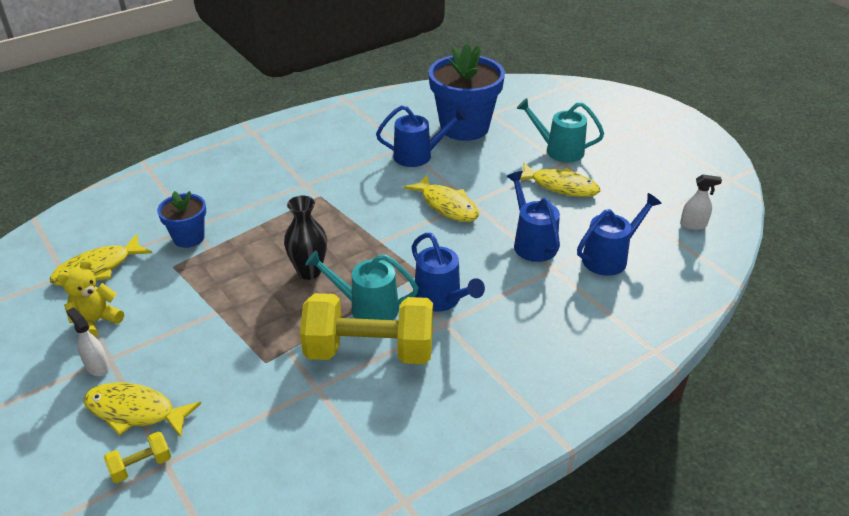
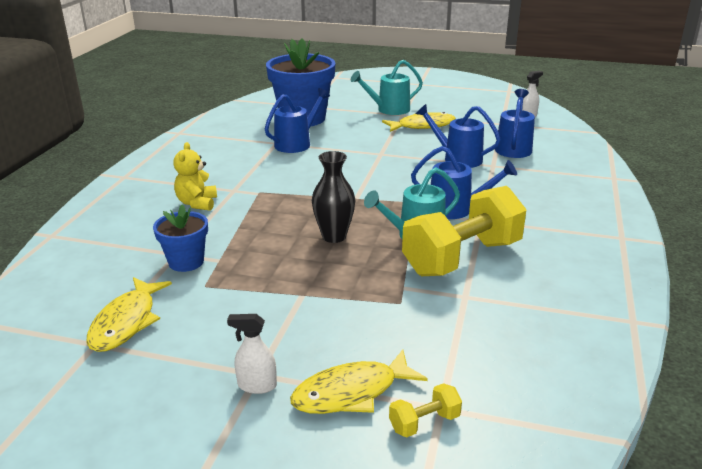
camera: 40 degrees left, 10 degrees down
(96, 322) = (196, 357): yellow teddy bear -> yellow teddy bear (197, 203)
(141, 466) = (424, 422): yellow dumbbell -> yellow dumbbell turned 45 degrees clockwise
(447, 205) = (367, 161): yellow fish -> none

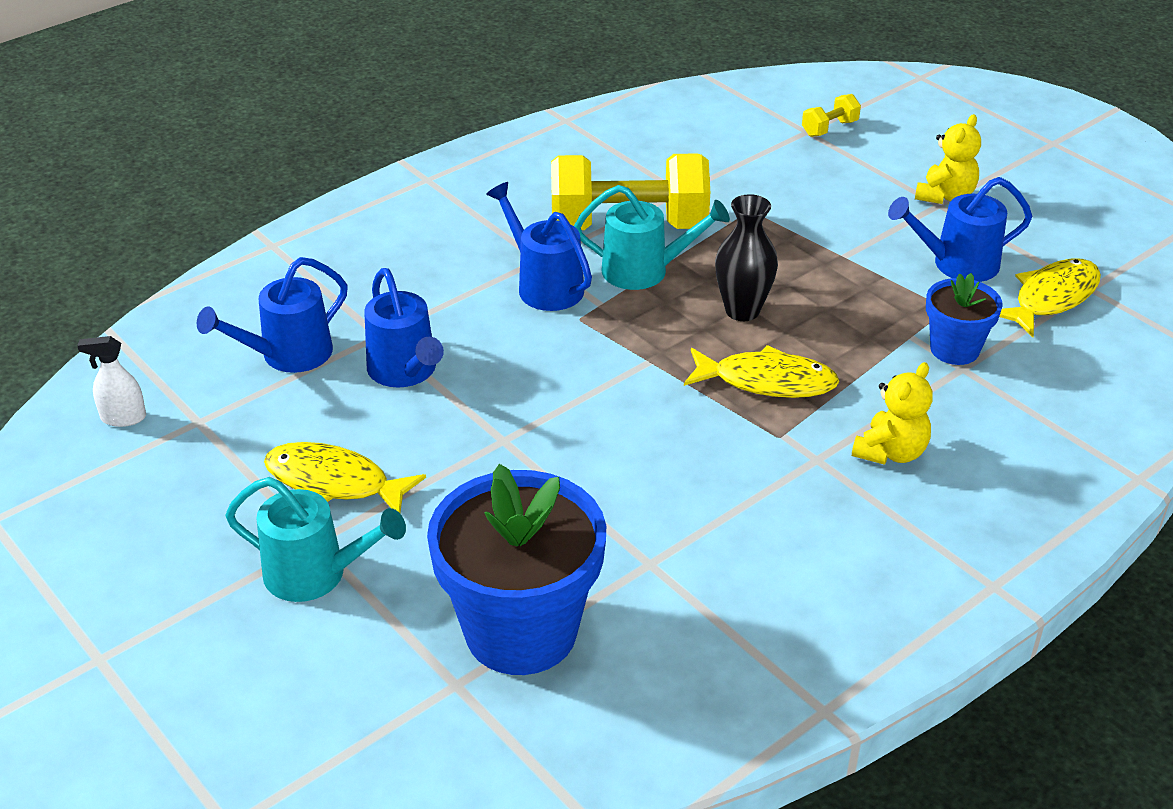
camera: 145 degrees left, 10 degrees up
(257, 385) = (945, 196): white spray bottle -> yellow teddy bear
(296, 143) = (614, 541): blue watering can -> blue watering can (956, 264)
(351, 392) = (868, 163): yellow fish -> yellow fish (767, 381)
(424, 422) = (829, 128): yellow dumbbell -> yellow dumbbell turned 45 degrees counterclockwise

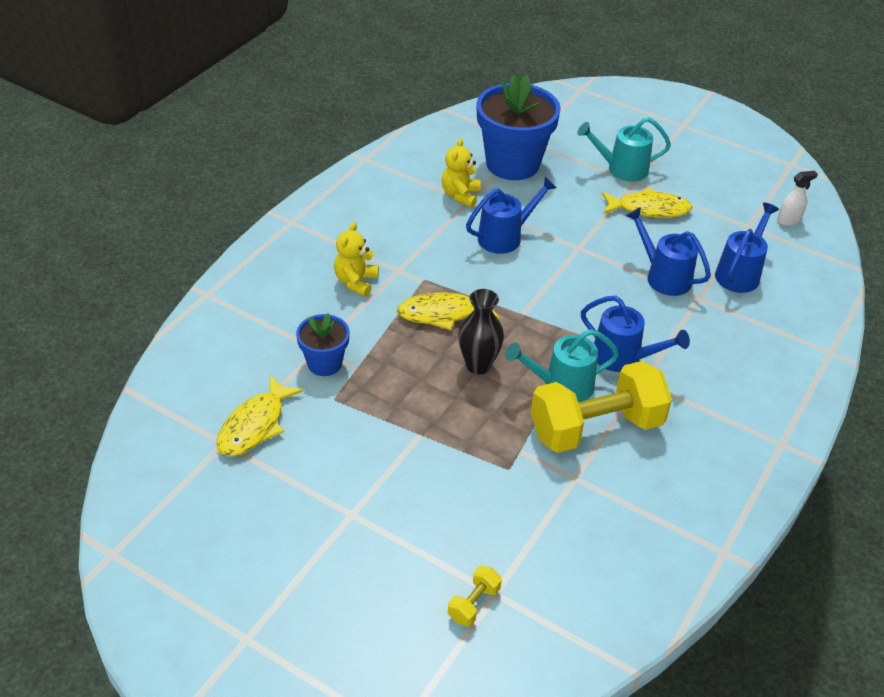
camera: 160 degrees right, 5 degrees up
(945, 196) = (347, 526): yellow teddy bear -> yellow teddy bear (460, 195)
(956, 264) = (330, 444): blue watering can -> blue watering can (505, 237)

